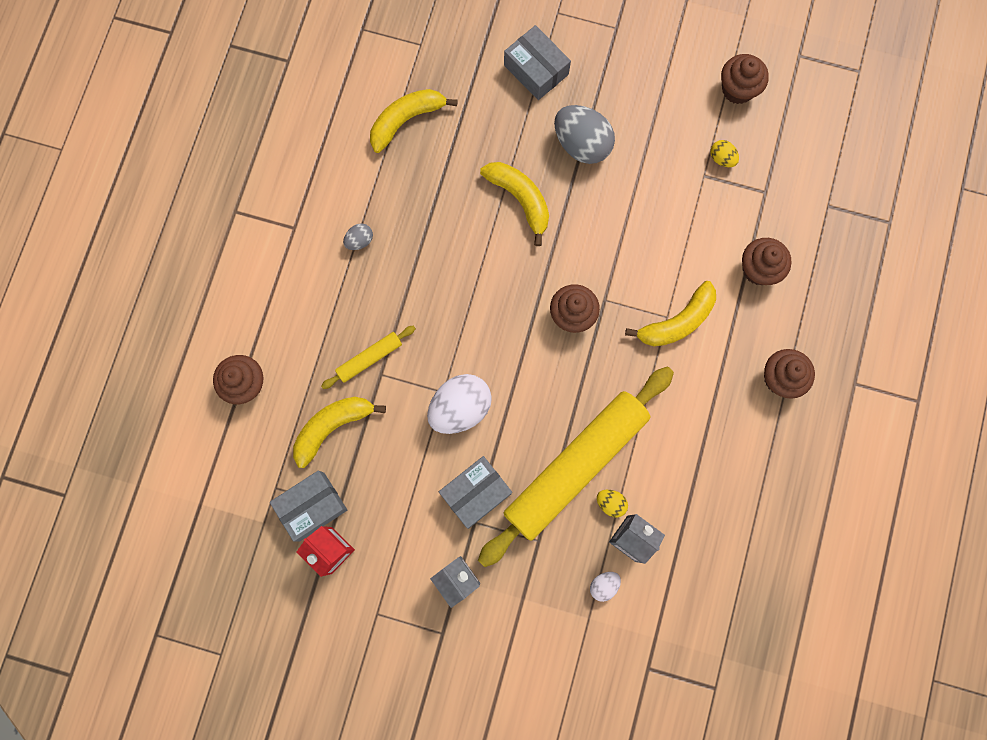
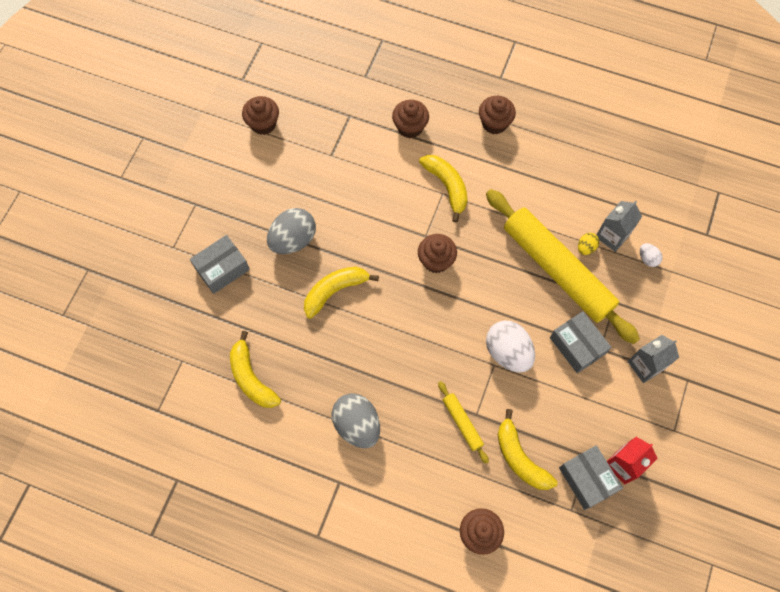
camera: 85 degrees left, 10 degrees down
(359, 241) = (357, 425): grey egg -> grey egg, size x2.11
(721, 158) = (319, 141): yellow egg -> none

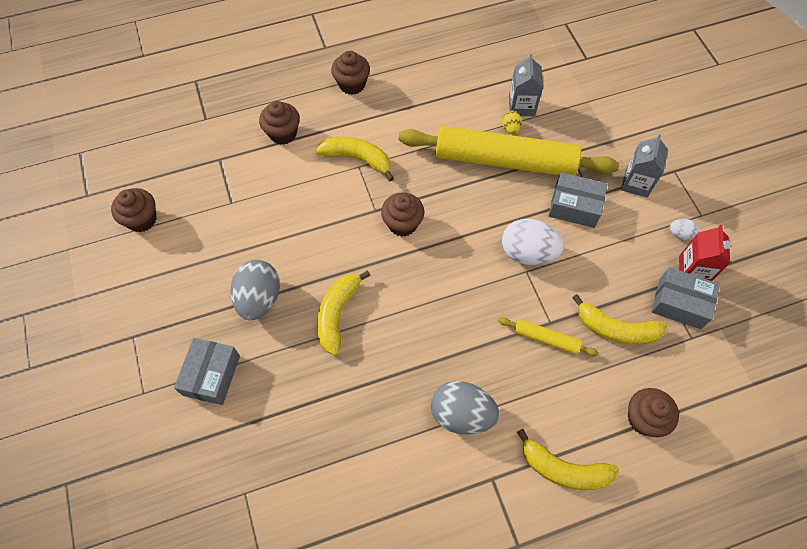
camera: 40 degrees left, 5 degrees down
(251, 378) = (328, 452): yellow banana -> yellow banana (563, 469)
(647, 258) = (562, 104): white egg -> white egg (680, 234)

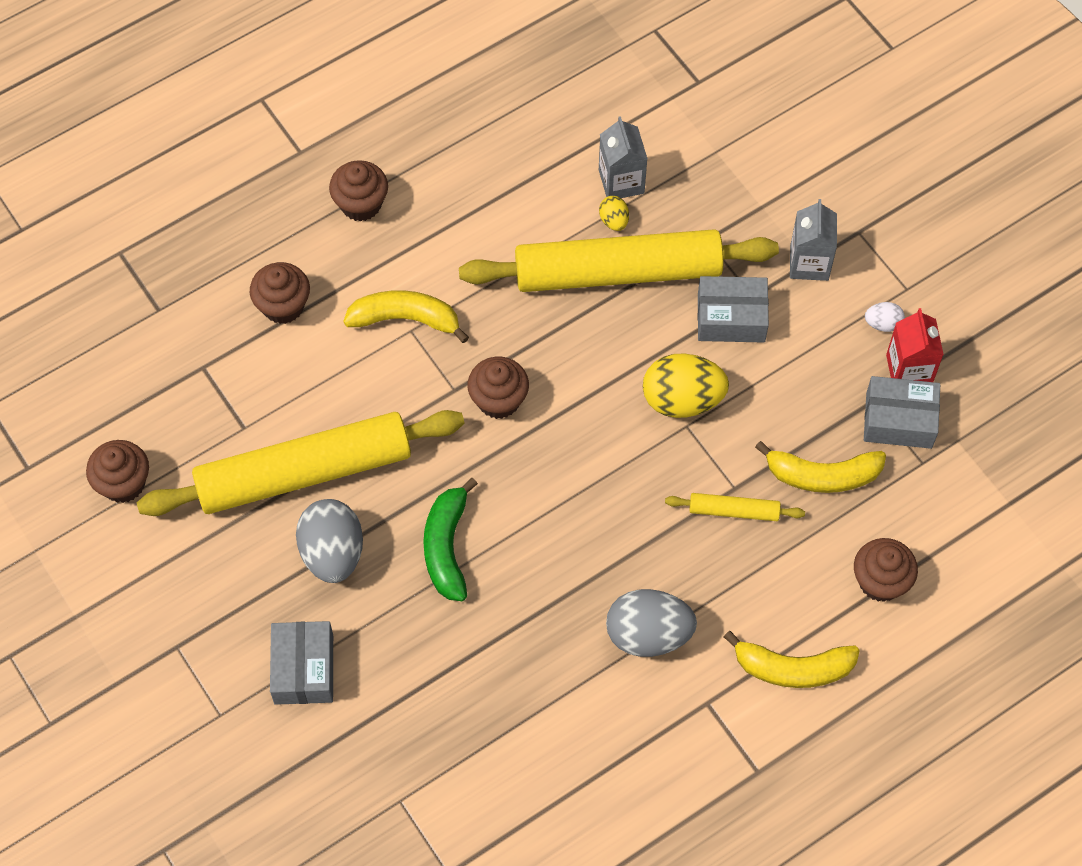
camera: 15 degrees left, 0 degrees up
(259, 240) = (304, 473): none -> yellow rolling pin
(337, 314) = (447, 547): yellow banana -> green banana
(528, 253) = (682, 399): white egg -> yellow egg

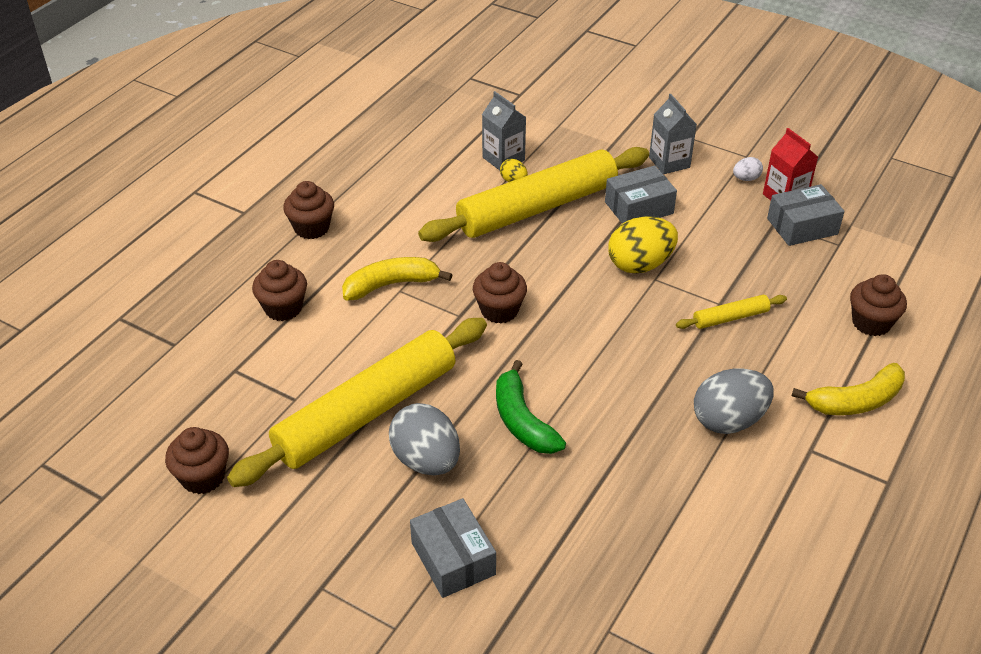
camera: 25 degrees left, 20 degrees down
(822, 475) = (776, 275): yellow banana -> none

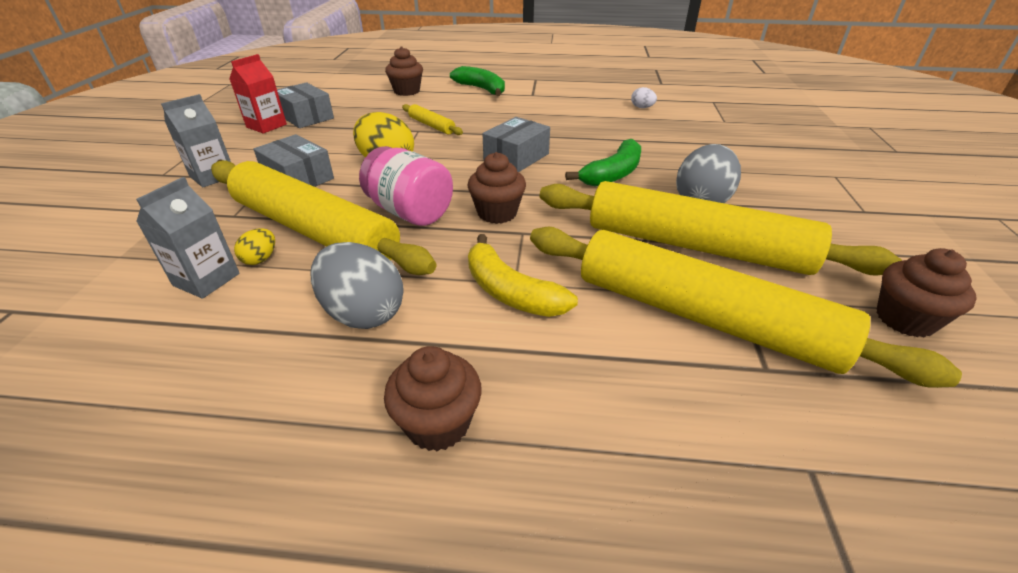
camera: 115 degrees left, 5 degrees down
(283, 308) = (627, 373): brown cupcake -> none
(295, 367) = (702, 316): none -> yellow rolling pin
(453, 558) = (759, 170): grey box -> grey box (516, 157)
(534, 261) = (410, 212): none -> pink jar
(728, 420) = (533, 114): grey egg -> grey egg (363, 313)
(746, 178) = (239, 142): white egg -> white egg (642, 107)
(855, 401) = (481, 89): yellow banana -> green banana

